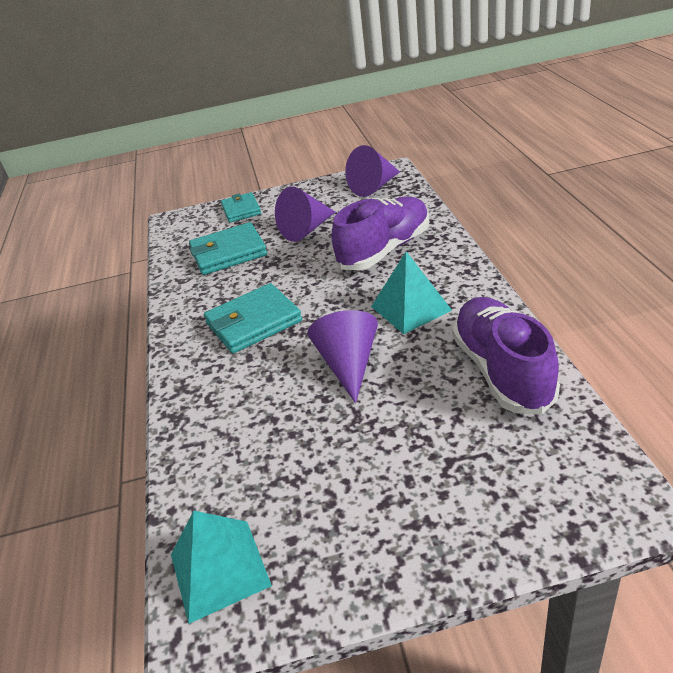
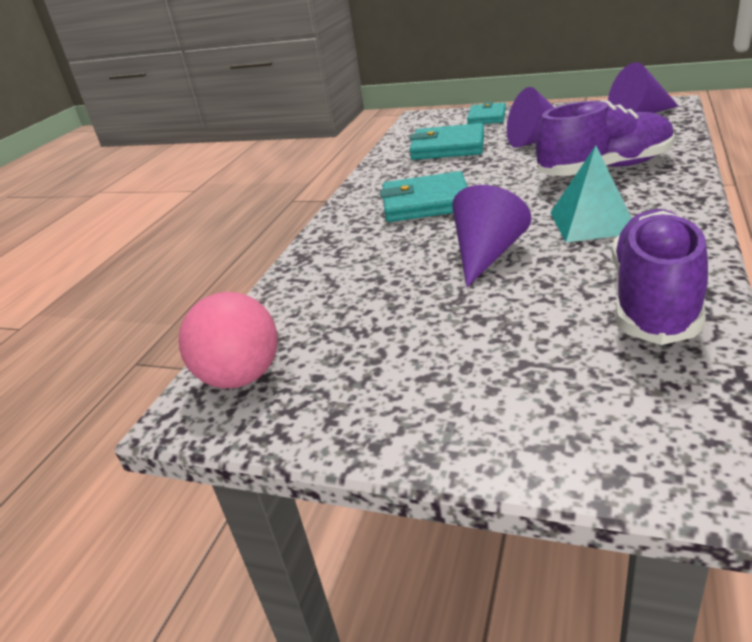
camera: 30 degrees right, 5 degrees down
(219, 569) = (241, 377): turquoise pyramid -> pink ball

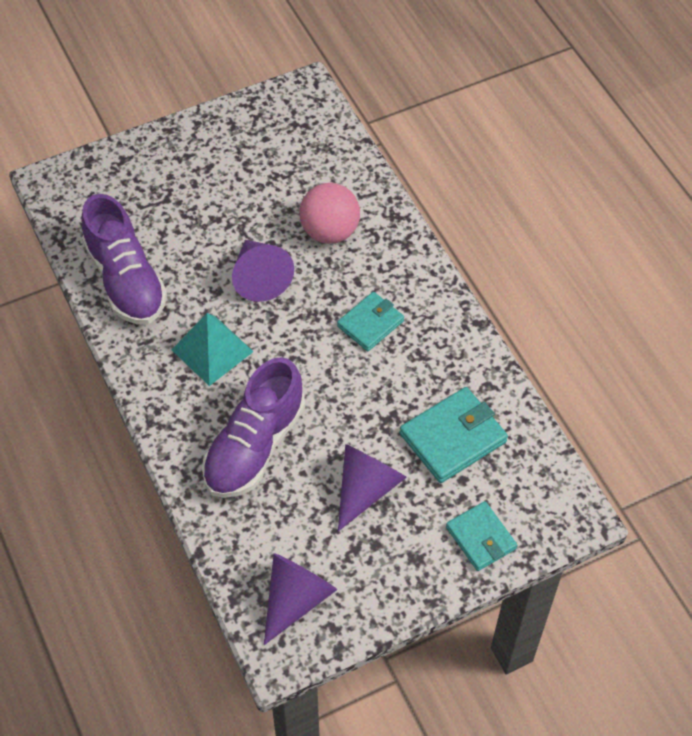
camera: 130 degrees right, 25 degrees up
(241, 377) = (305, 117): pink ball -> pink ball (330, 231)
(426, 203) = (370, 323): turquoise wallet -> turquoise wallet, size x0.66

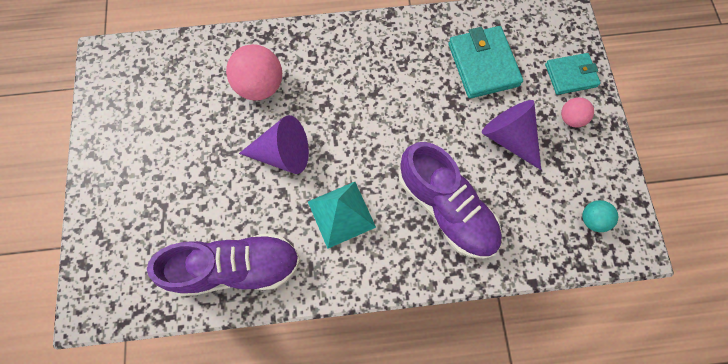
camera: 70 degrees left, 15 degrees up
(295, 599) = (592, 219): purple cone -> turquoise ball
(370, 323) = (362, 86): turquoise wallet -> none
(419, 550) = (571, 118): none -> pink ball

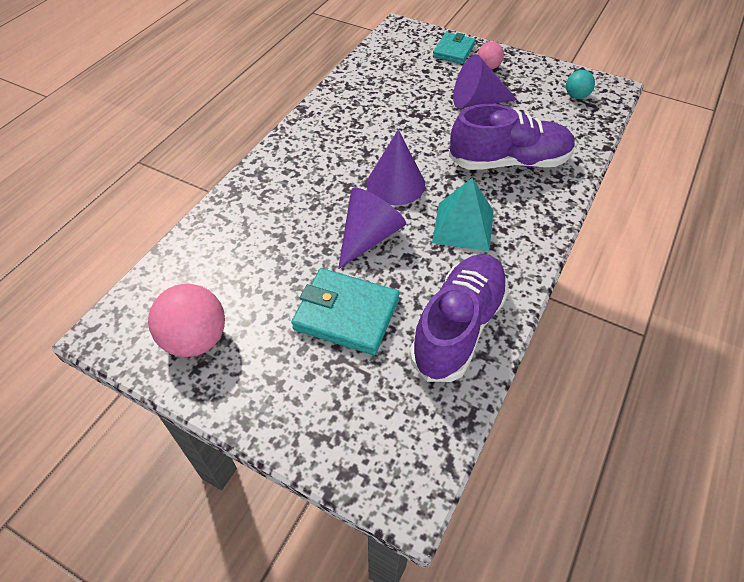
camera: 55 degrees left, 20 degrees down
(260, 86) = (283, 220): pink ball -> pink ball (196, 339)
(353, 137) = (395, 184): none -> purple cone
(483, 64) = (402, 84): turquoise wallet -> turquoise wallet (346, 314)

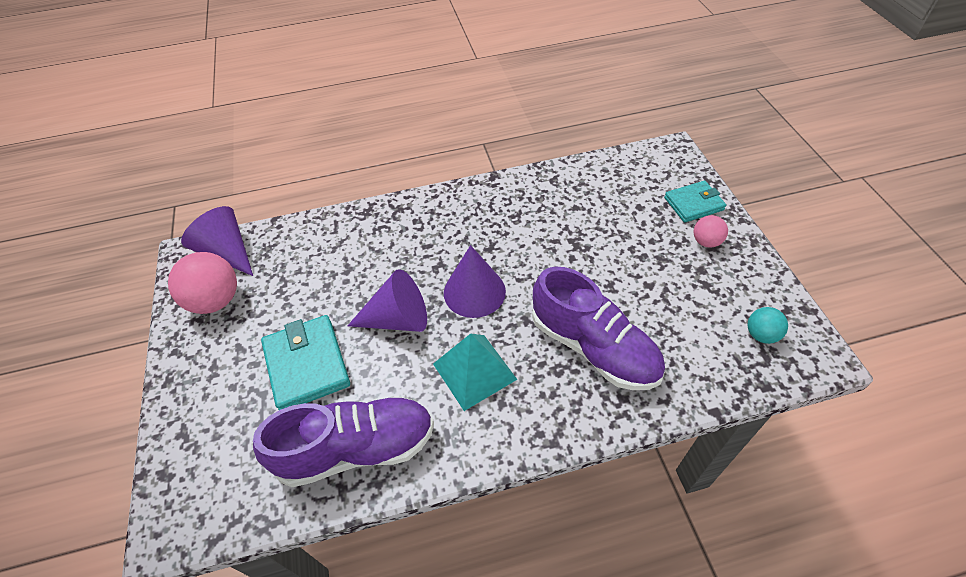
camera: 50 degrees right, 0 degrees up
(477, 102) = (645, 268): purple cone -> purple cone (227, 252)

